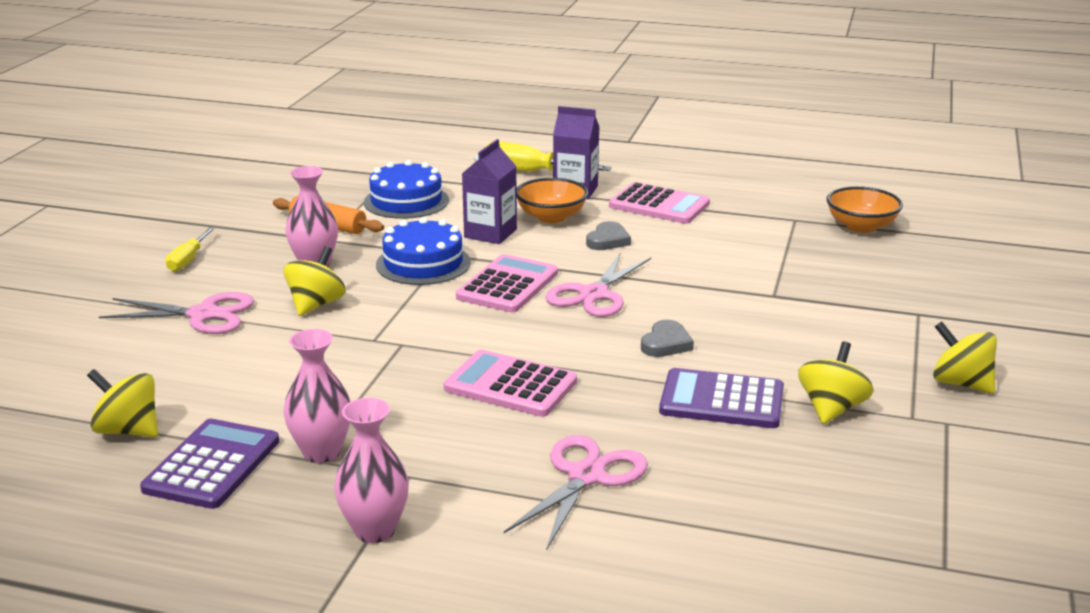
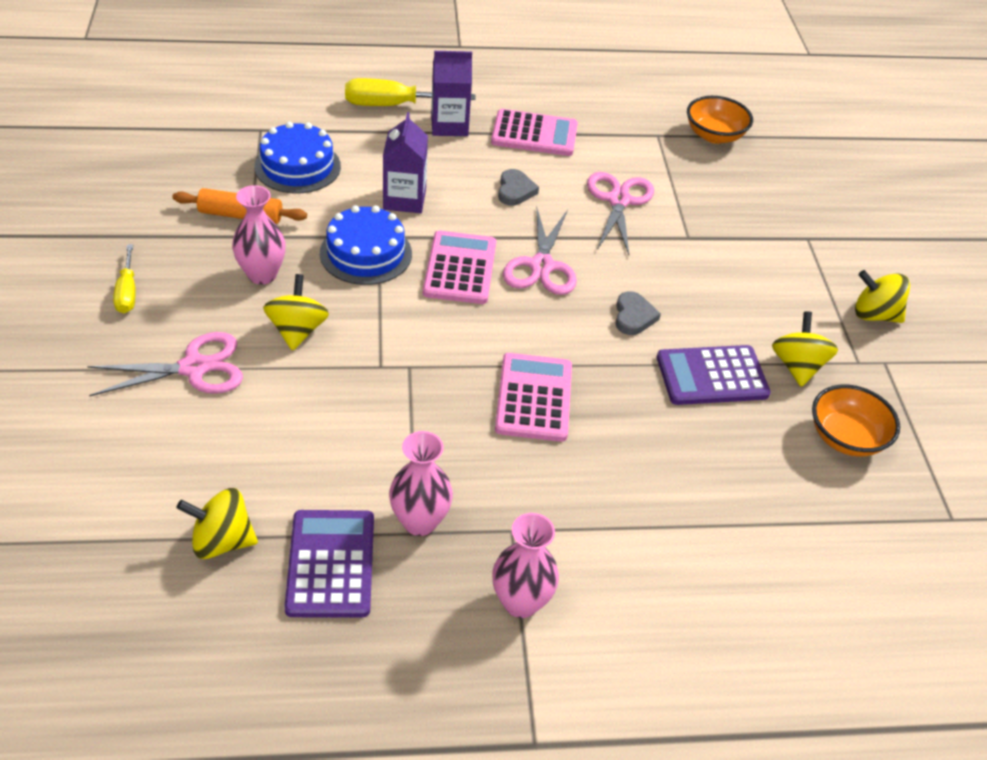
camera: 25 degrees left, 20 degrees up
(510, 385) = (534, 398): pink calculator -> pink calculator turned 90 degrees clockwise
(551, 217) = (447, 167): orange bowl -> orange bowl (846, 437)
(586, 476) = (654, 492): pink scissors -> pink scissors (619, 200)

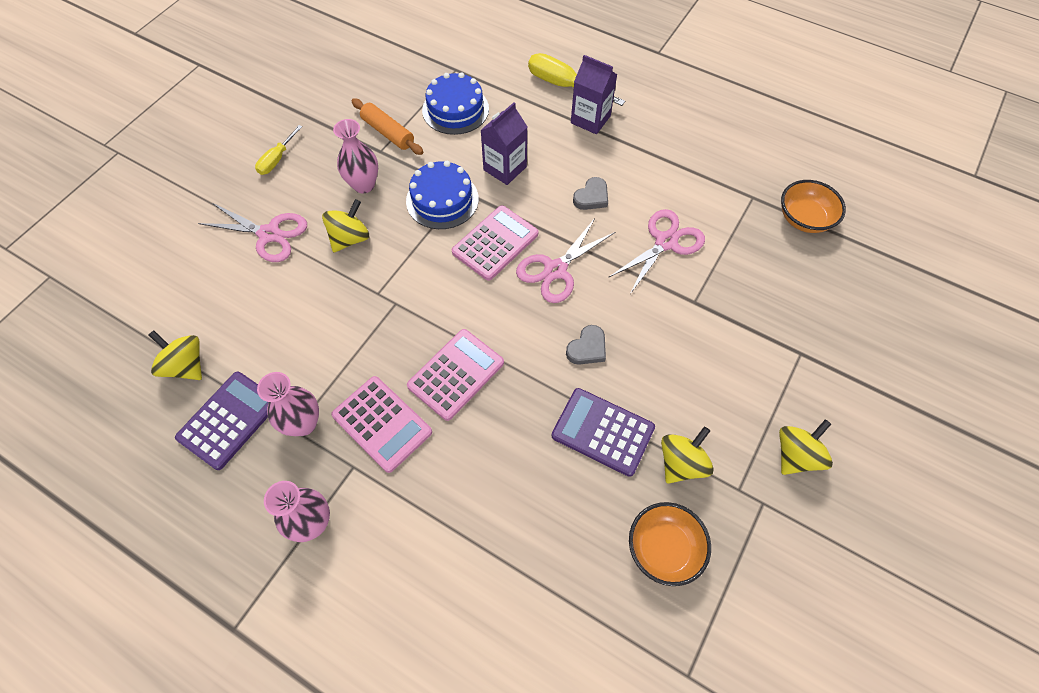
camera: 40 degrees right, 15 degrees up
(534, 134) = (650, 154): pink calculator -> pink calculator (382, 424)
(874, 315) = (796, 455): yellow spinning top -> yellow spinning top turned 75 degrees clockwise

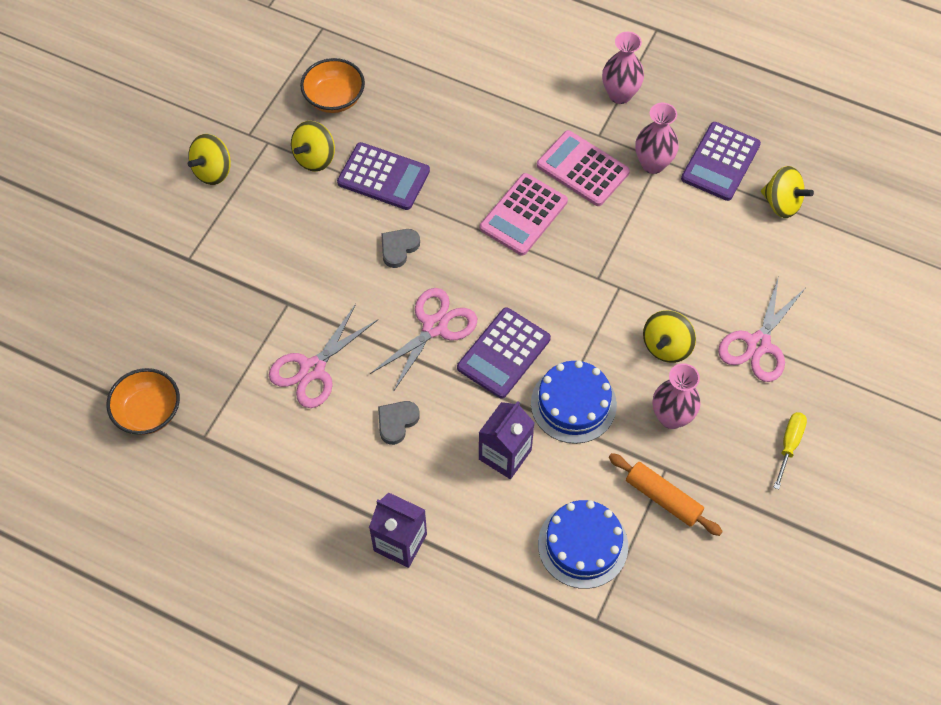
camera: 175 degrees right, 0 degrees up
(269, 234) = (758, 344): pink scissors -> pink scissors turned 75 degrees counterclockwise
(495, 243) = (503, 353): pink calculator -> purple calculator
(564, 86) = (438, 601): yellow screwdriver -> none

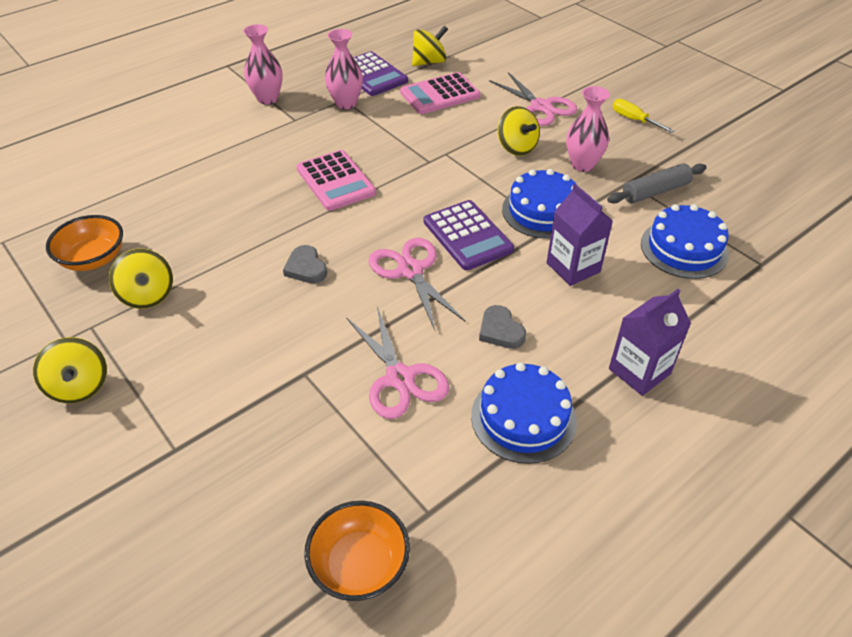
camera: 65 degrees left, 15 degrees down
(312, 470) = (523, 418): none -> blue cake
(383, 177) = (217, 253): purple calculator -> none
(582, 169) = (319, 137): pink calculator -> pink calculator (440, 94)
(663, 498) = (655, 191): orange rolling pin -> grey rolling pin

